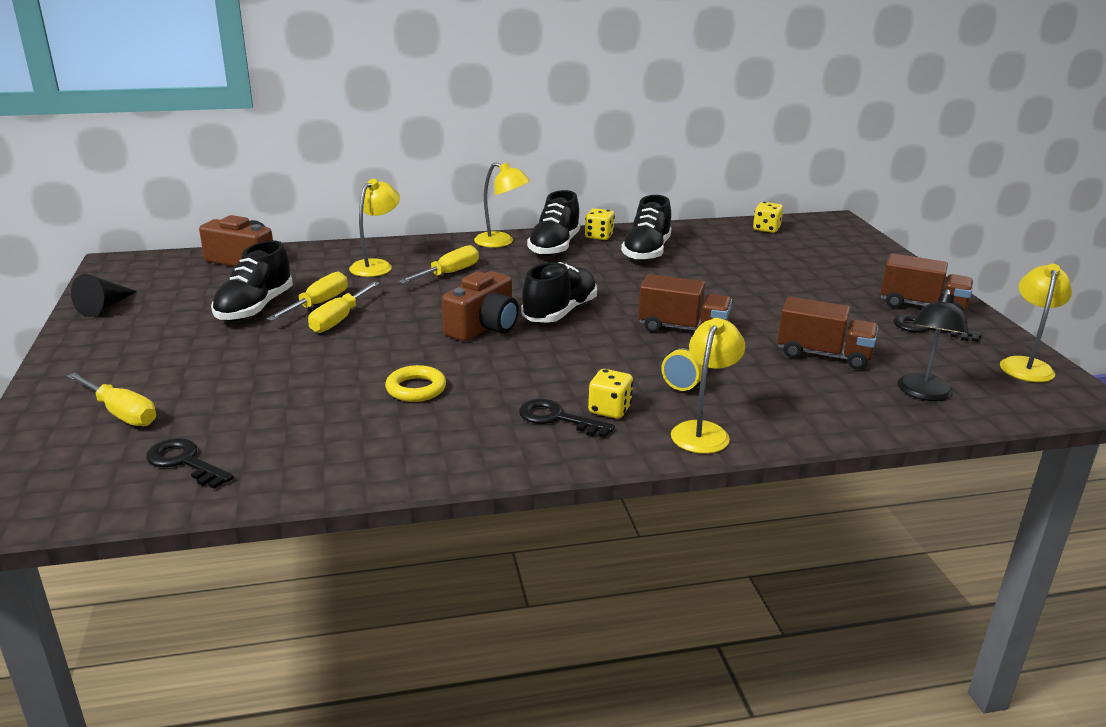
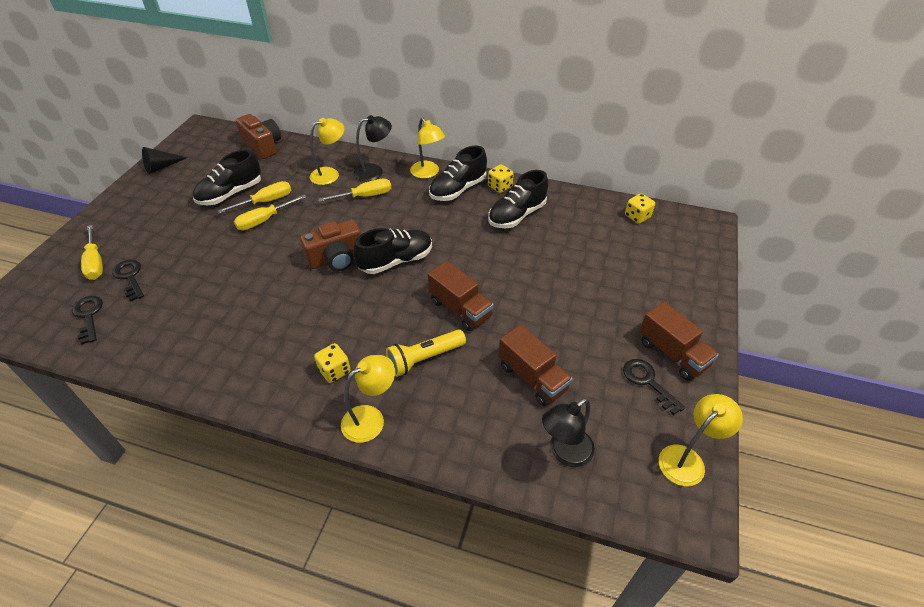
camera: 30 degrees right, 20 degrees up
(416, 388) = (247, 302): yellow ring -> none
(432, 253) = (374, 171): none -> black lamp
(557, 418) = (297, 365): black key -> black key (130, 277)

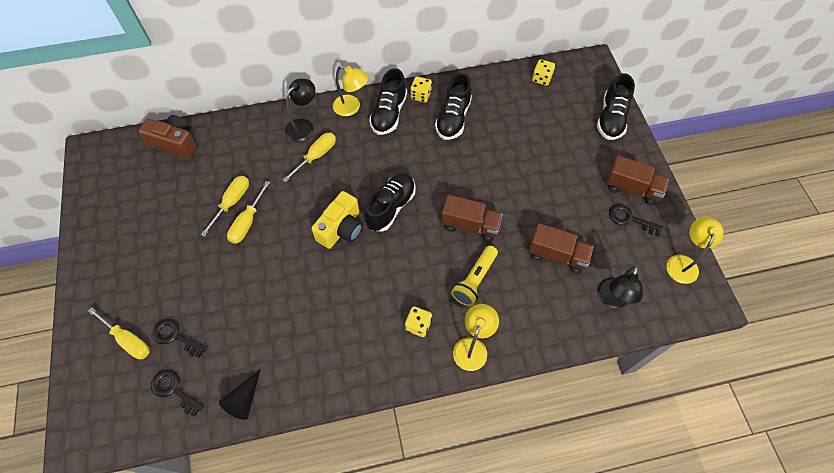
camera: 30 degrees left, 15 degrees up
(161, 167) = (93, 212): black cone -> black cone (244, 400)
(230, 194) = (191, 209): black shoe -> black shoe (611, 118)
(330, 174) = (266, 147): yellow lamp -> none
(336, 258) = (341, 229): brown camera -> yellow camera

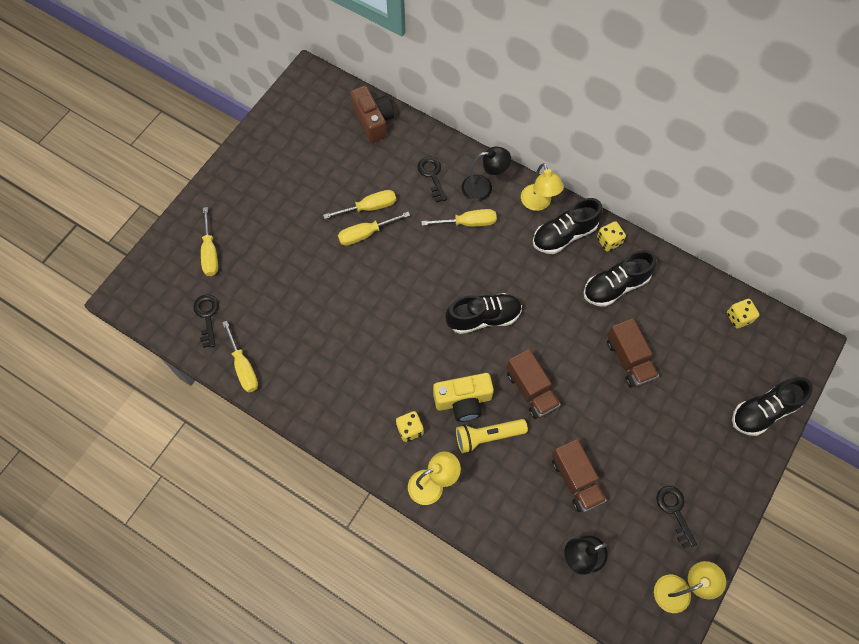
camera: 45 degrees right, 5 degrees up
(175, 337) = (241, 278): black key -> black key (432, 176)
(244, 400) = (243, 366): black cone -> yellow screwdriver
(341, 229) = (428, 301): yellow camera -> yellow camera (463, 401)
(632, 188) = (708, 488): brown truck -> brown truck (629, 360)

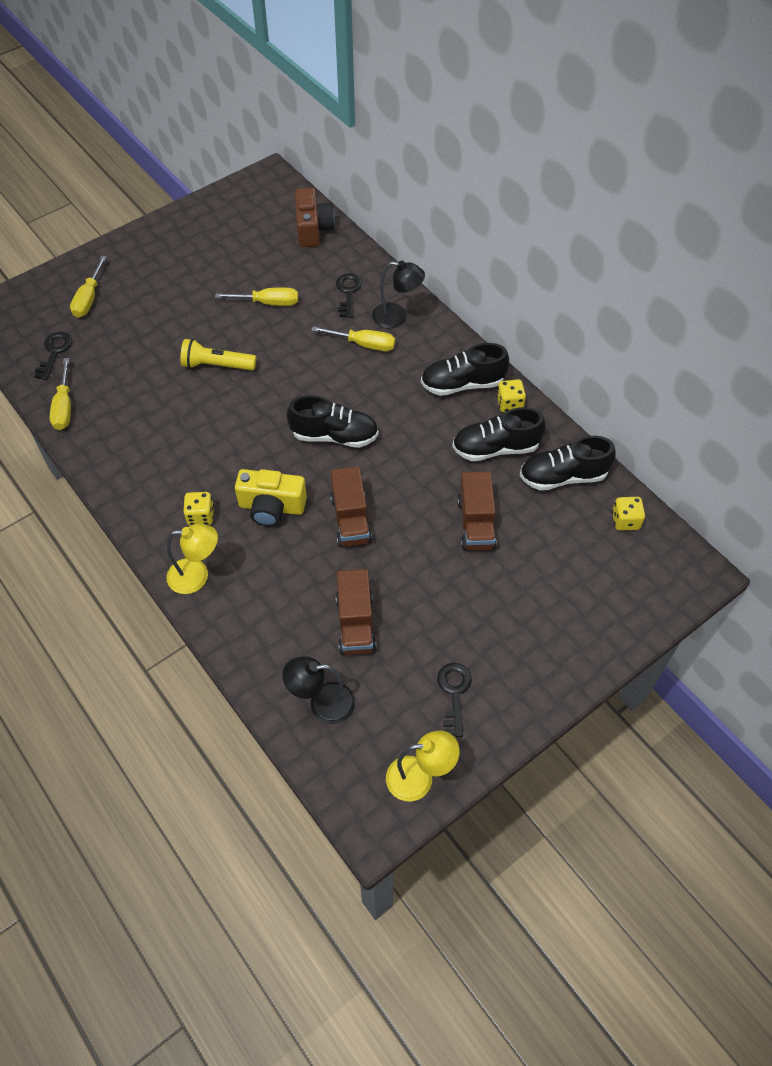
camera: 20 degrees right, 10 degrees down
(366, 233) = (252, 325): yellow screwdriver -> none
(488, 436) = (280, 549): yellow flashlight -> yellow flashlight (217, 365)
(538, 203) = (449, 347): yellow lamp -> none
(763, 411) = (611, 625): black shoe -> black shoe (563, 476)

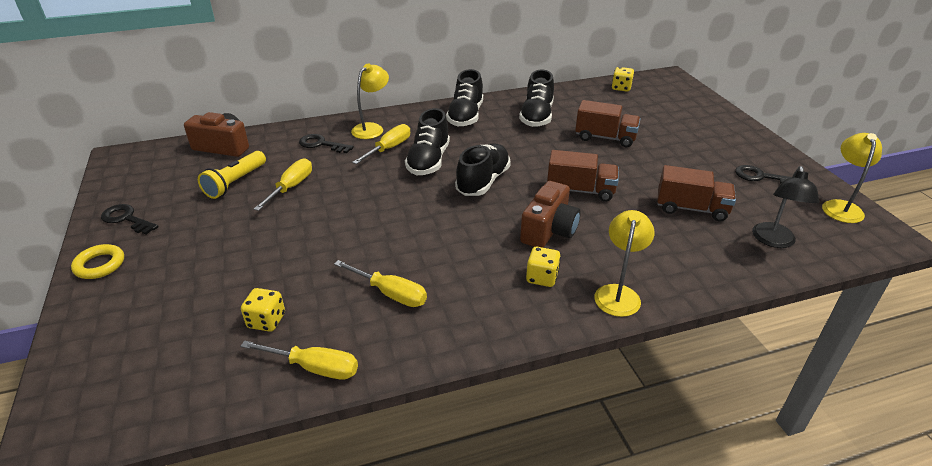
camera: 70 degrees left, 20 degrees down
(54, 352) = (210, 364): black key -> black key (126, 219)
(89, 298) = (148, 315): yellow screwdriver -> yellow screwdriver (390, 293)
(131, 245) = (100, 265): none -> yellow ring
(217, 365) = (346, 233): yellow flashlight -> yellow flashlight (235, 183)
(271, 507) = (549, 230): yellow camera -> brown camera
(397, 317) = (372, 128): black lamp -> yellow lamp
(509, 404) = (497, 103): yellow dice -> yellow dice (266, 321)
(563, 476) = (575, 99): black shoe -> black shoe (428, 161)

